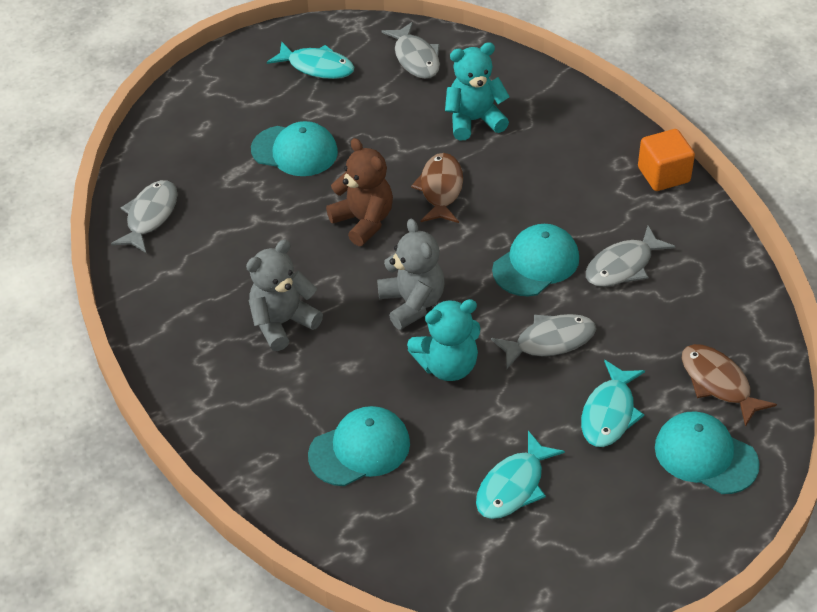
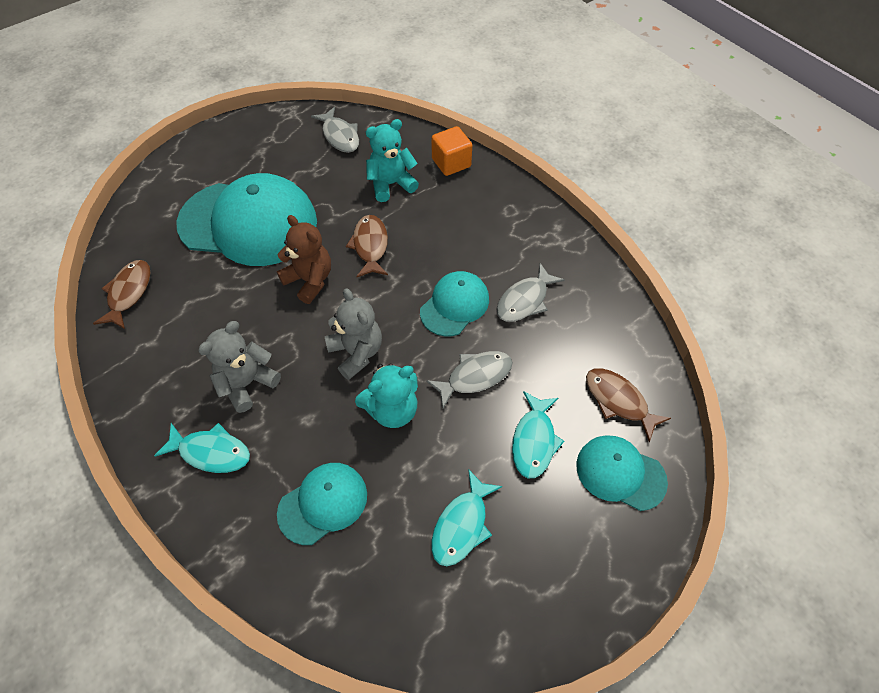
camera: 10 degrees left, 10 degrees up
(150, 216) = (129, 293): grey fish -> brown fish
(295, 151) = (248, 223): turquoise cap -> turquoise cap, size x1.94
(317, 67) = (262, 149): turquoise fish -> turquoise fish (211, 452)
(663, 175) = (544, 217): orange cube -> orange cube (451, 163)

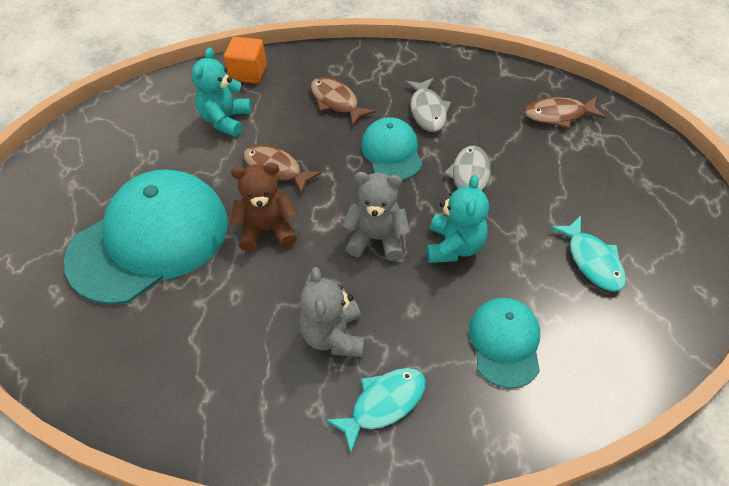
camera: 50 degrees left, 5 degrees down
(129, 293) = (122, 385): brown fish -> brown fish (336, 102)
(340, 136) = (129, 121): grey fish -> none
(534, 441) = (554, 178): turquoise fish -> none
(620, 473) = (615, 149): turquoise cap -> none

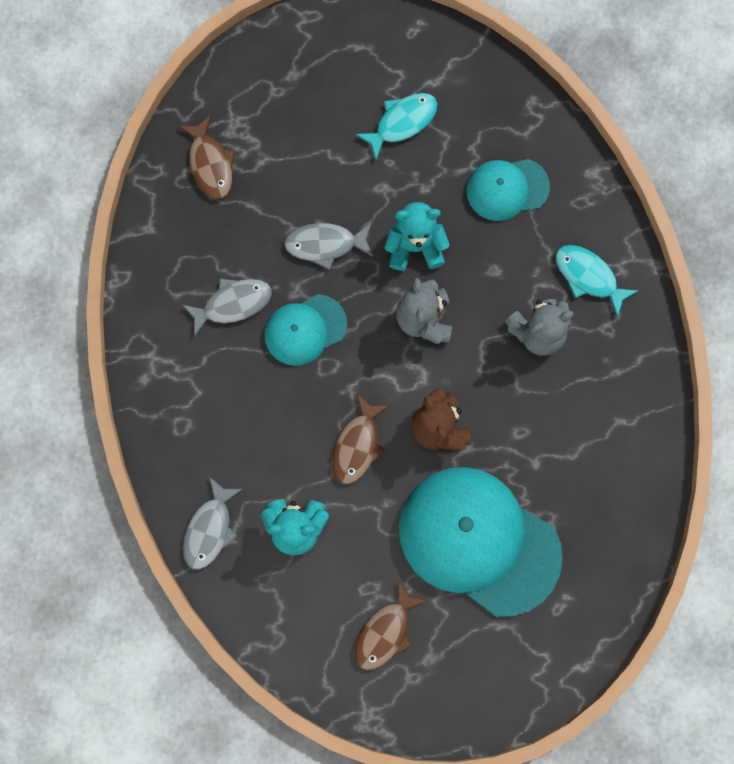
camera: 105 degrees left, 25 degrees up
(248, 73) = (210, 529): orange cube -> grey fish
(336, 102) = (239, 409): brown fish -> brown fish (385, 632)

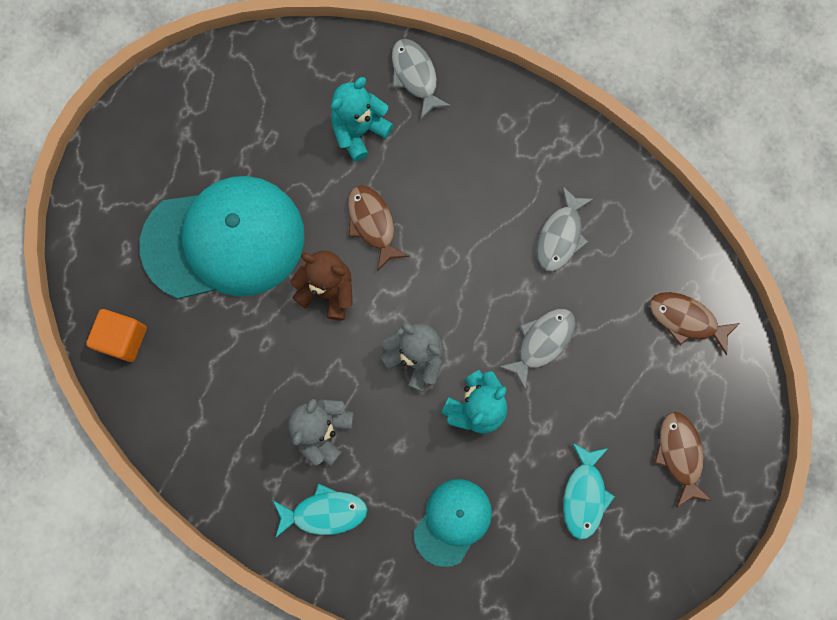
camera: 135 degrees right, 0 degrees up
(305, 330) = (491, 267): turquoise cap -> none
(385, 632) = (231, 122): brown fish -> brown fish (679, 454)
(621, 537) = (123, 338): none -> orange cube

